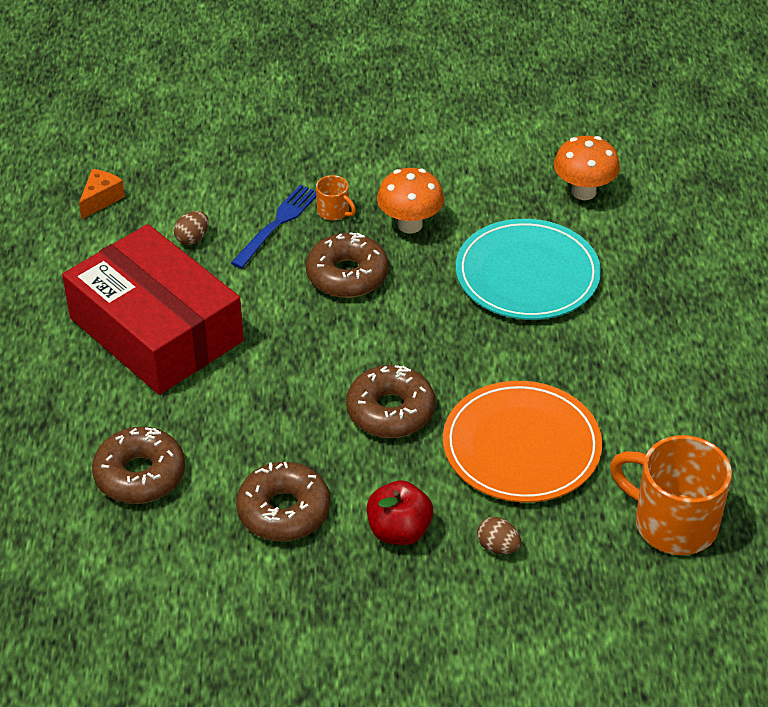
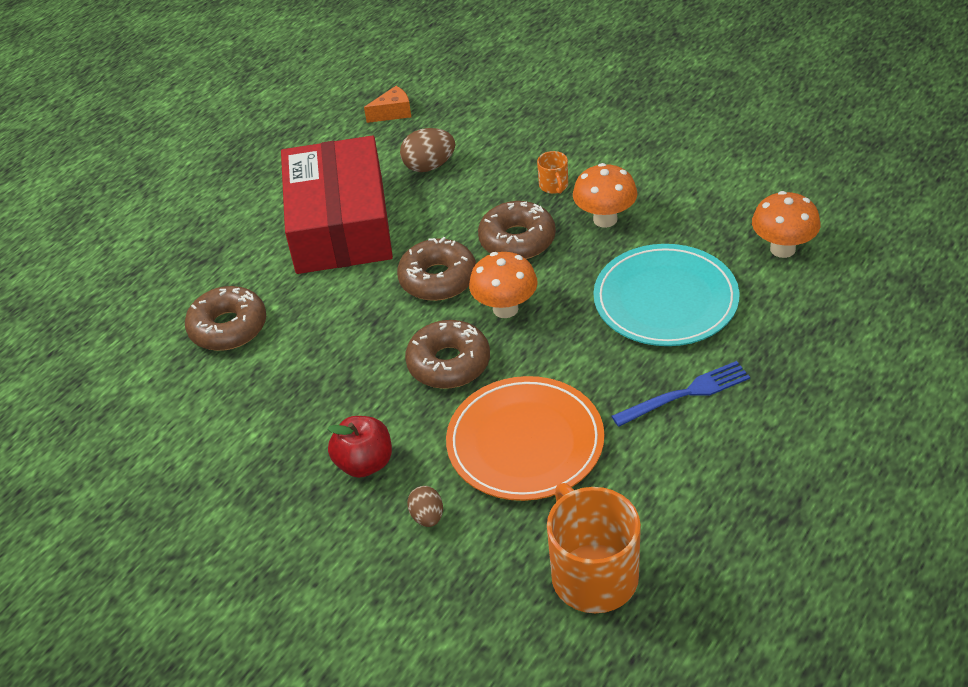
camera: 40 degrees right, 0 degrees up
(192, 238) = (429, 166): brown egg -> brown egg, size x1.58
(277, 224) = (502, 179): blue fork -> blue fork (686, 394)
(284, 511) = (297, 404): brown donut -> brown donut (438, 279)
(395, 341) = (505, 309): none -> orange mushroom

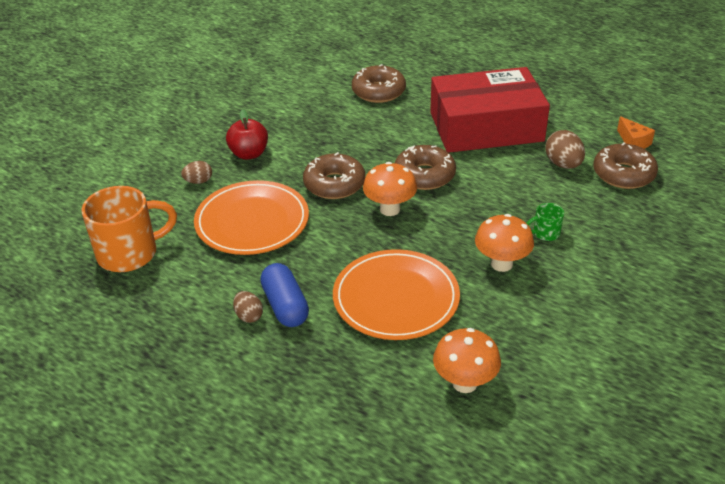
camera: 85 degrees right, 5 degrees down
(517, 240) = (471, 214): brown donut -> brown donut (623, 174)
(554, 186) = (545, 233): orange mug -> green mug
(665, 300) = (396, 298): turquoise plate -> orange plate
(686, 394) = (285, 306): blue fork -> blue capsule
(706, 426) = (249, 316): none -> brown egg

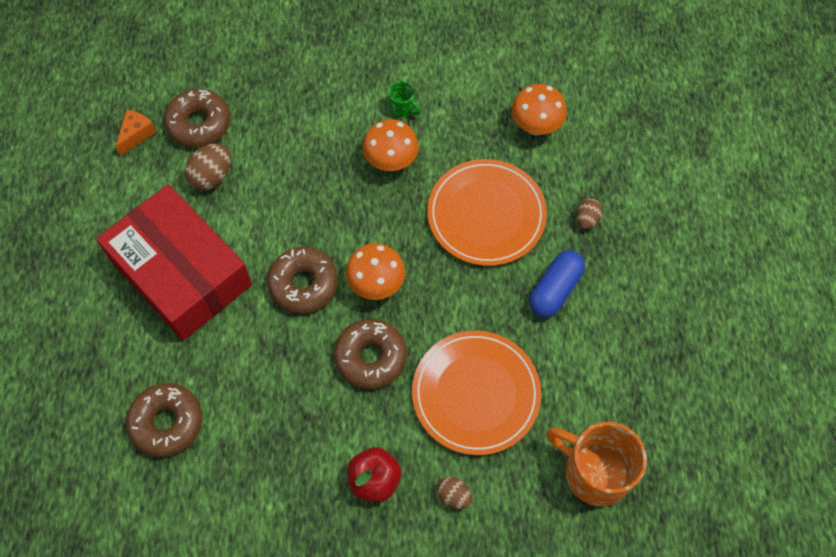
camera: 125 degrees left, 25 degrees up
(249, 316) = (586, 309): brown egg -> brown egg (587, 219)
(545, 233) = (329, 148): green mug -> green mug (402, 108)

